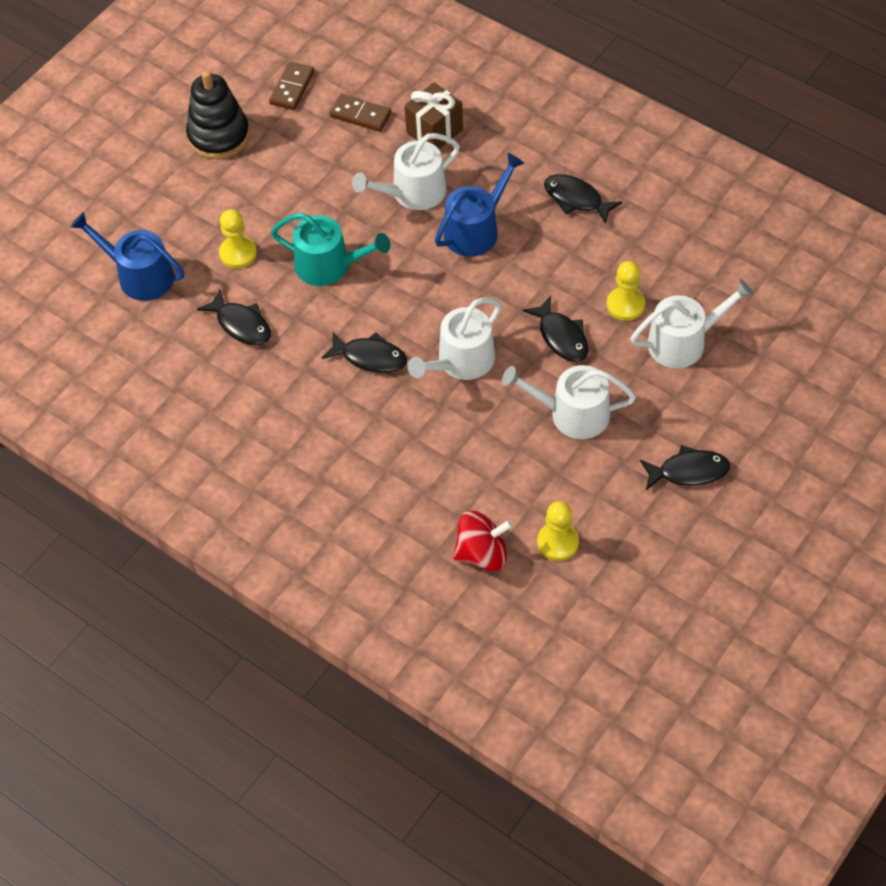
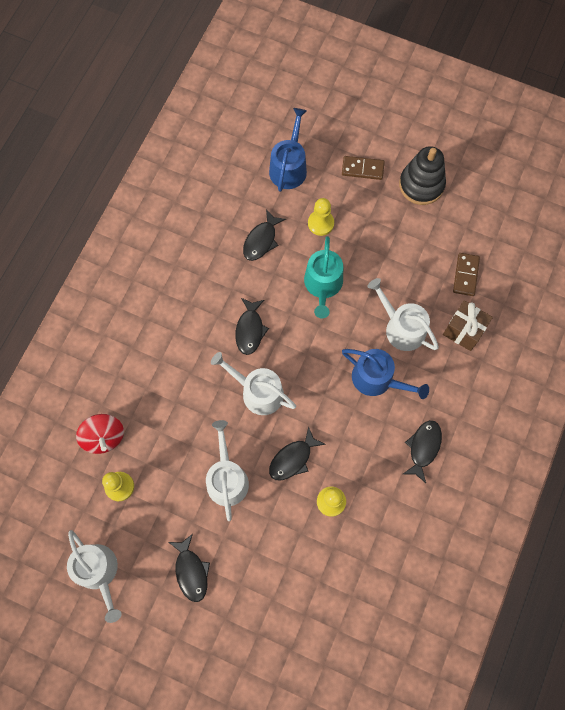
camera: 75 degrees right, 15 degrees up
(292, 88) = (479, 222): brown domino -> brown domino (362, 169)
(683, 342) = (305, 551): white watering can -> white watering can (99, 572)

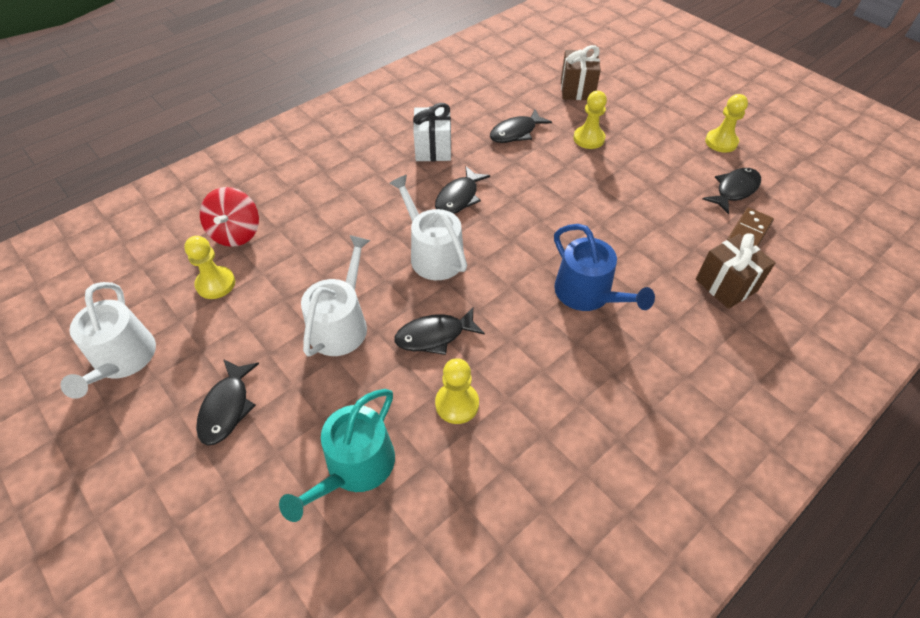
camera: 25 degrees right, 20 degrees down
(205, 287) = (433, 149): none -> white gift
(289, 167) = (577, 90): blue watering can -> brown gift
(323, 285) = (564, 187): turquoise watering can -> turquoise watering can (355, 467)
(362, 169) = (657, 112): brown domino -> none
(401, 327) = (643, 255): white watering can -> none
(421, 185) = (721, 142): black stacking toy -> yellow pawn
(423, 448) = (617, 392): black fish -> black fish (734, 190)

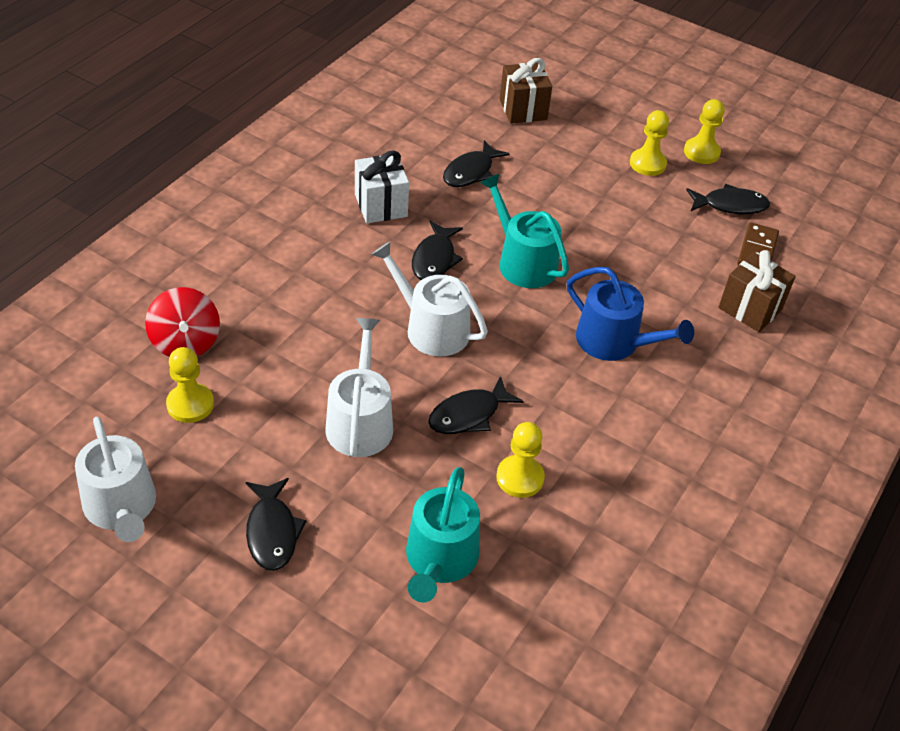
camera: 20 degrees left, 5 degrees down
(531, 211) = (523, 262): none -> turquoise watering can
(589, 138) = (556, 168): yellow pawn -> yellow pawn (647, 164)
(734, 190) = (730, 205): black fish -> black fish turned 60 degrees clockwise

